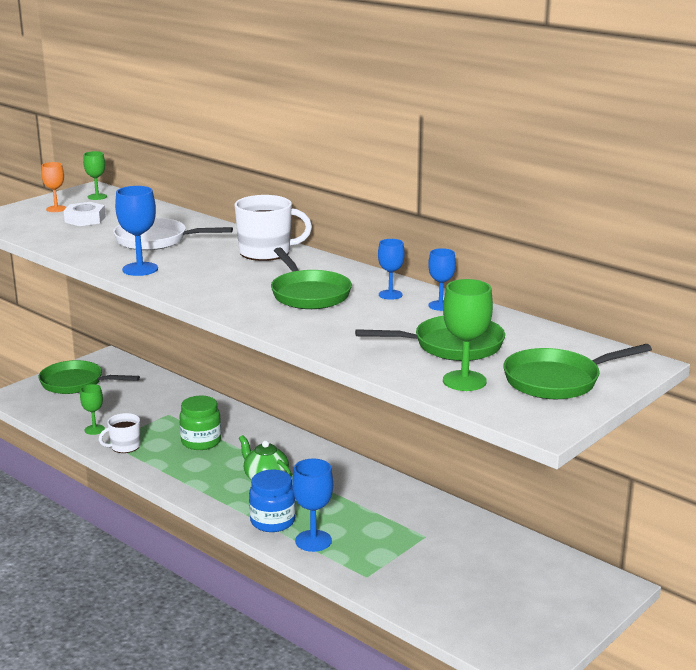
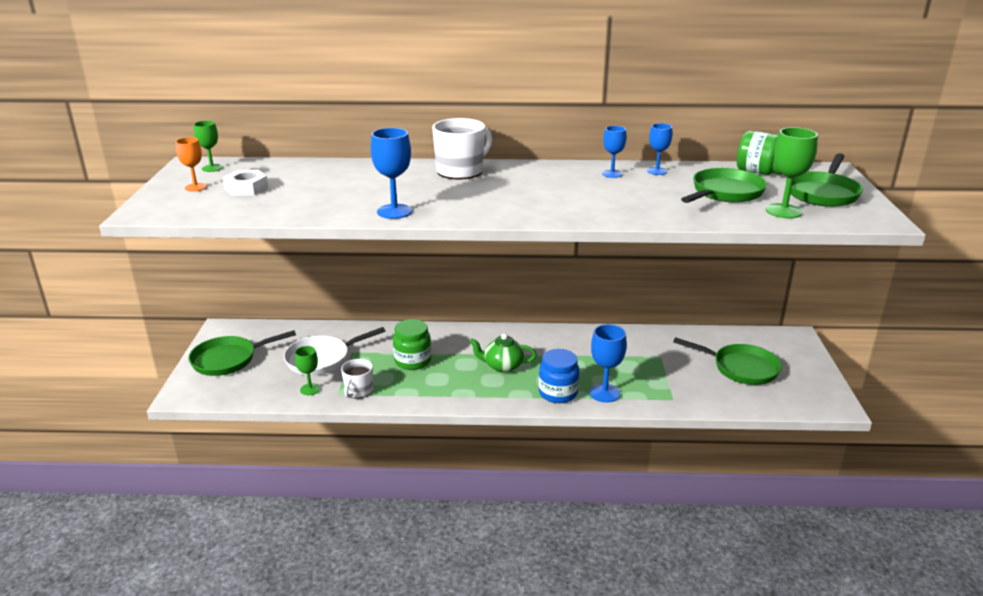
camera: 40 degrees left, 5 degrees up
(156, 240) = (352, 187): white pan -> white pan (322, 359)
(308, 294) = (561, 190): green pan -> green pan (741, 368)
(545, 340) = (759, 172): none -> green jar

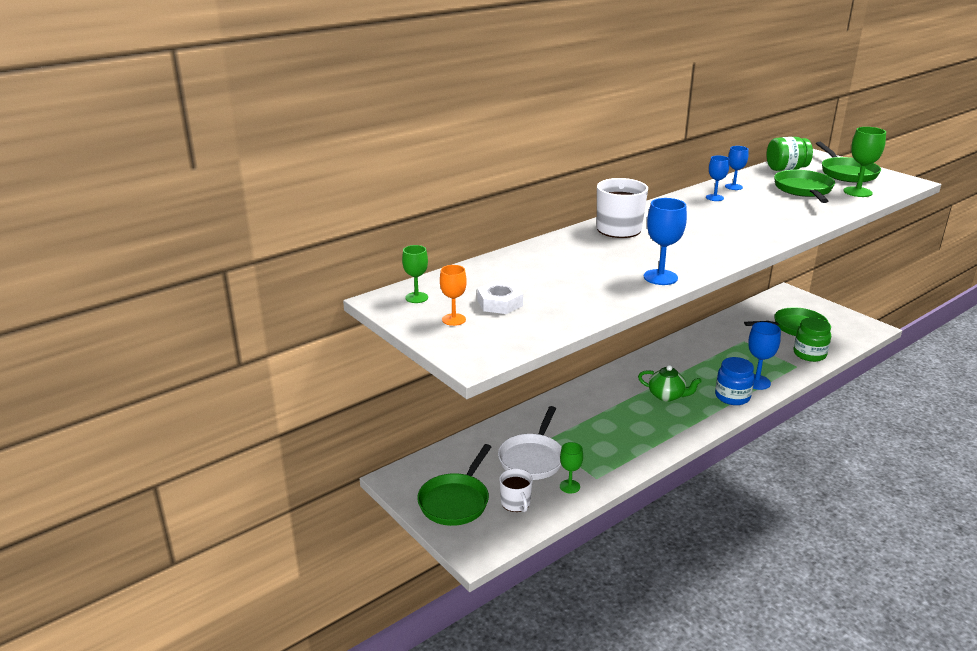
camera: 40 degrees left, 0 degrees up
(358, 391) = (607, 467): white mug -> white mug (516, 503)
(413, 361) = (602, 424): green jar -> green jar (809, 354)
(502, 366) = (667, 396): green teapot -> green teapot turned 120 degrees counterclockwise

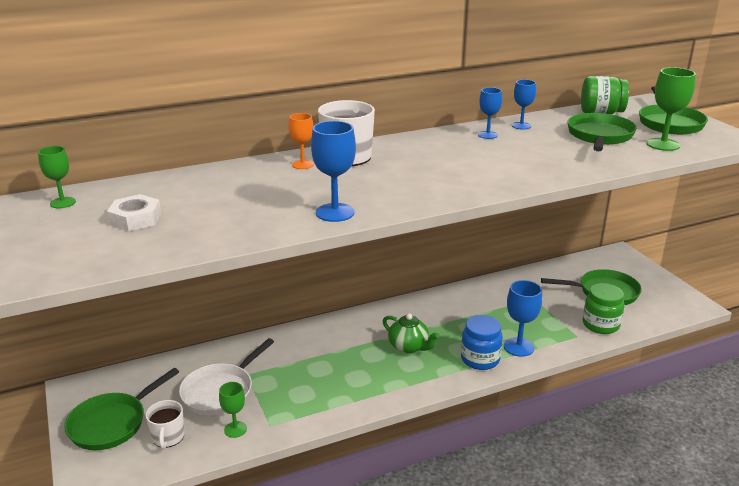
camera: 15 degrees right, 0 degrees up
(453, 319) = (70, 230): orange goblet -> orange goblet (302, 164)

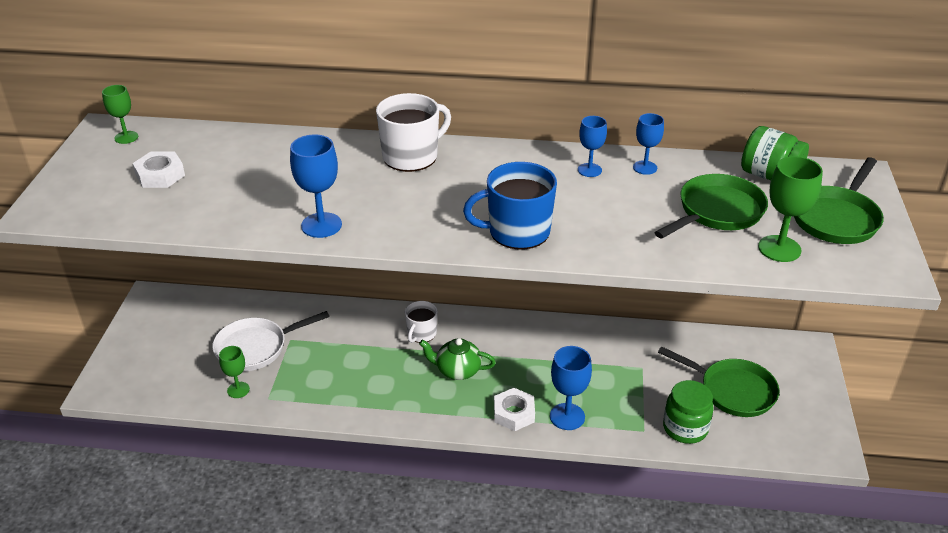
camera: 30 degrees right, 10 degrees up
(112, 423) = (153, 342): green pan -> none
(168, 437) = (183, 374): white mug -> white mug (421, 334)
(302, 164) = (359, 154): orange goblet -> none
(409, 346) = (457, 370): green teapot -> green teapot turned 120 degrees clockwise
(480, 359) = (514, 413): blue jar -> white nut
(490, 178) = (517, 232): none -> blue mug

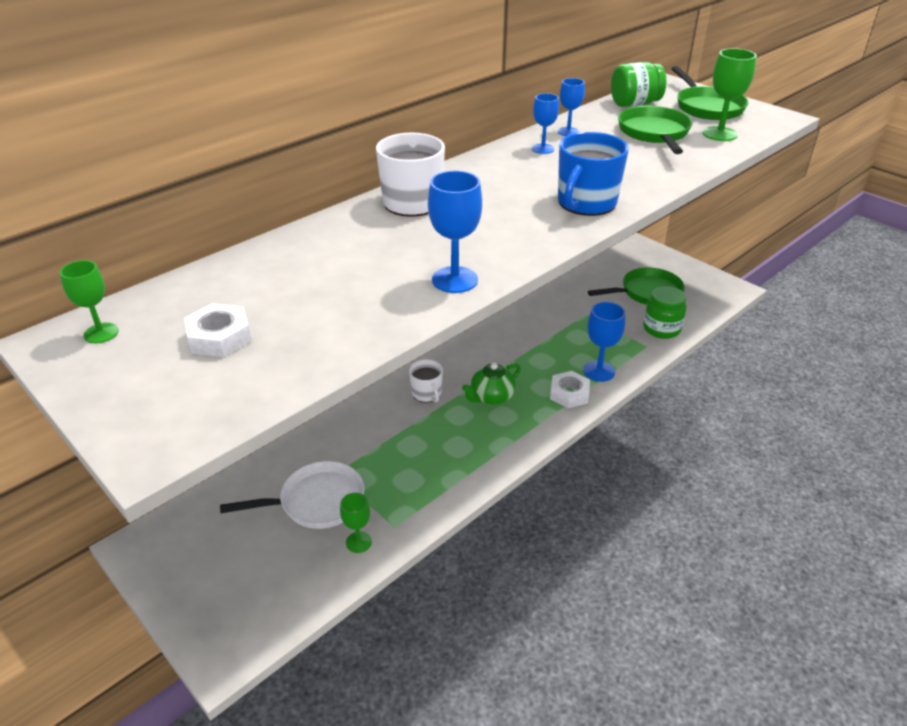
camera: 50 degrees left, 0 degrees up
(256, 348) = (316, 502): white pan -> white pan turned 120 degrees counterclockwise

